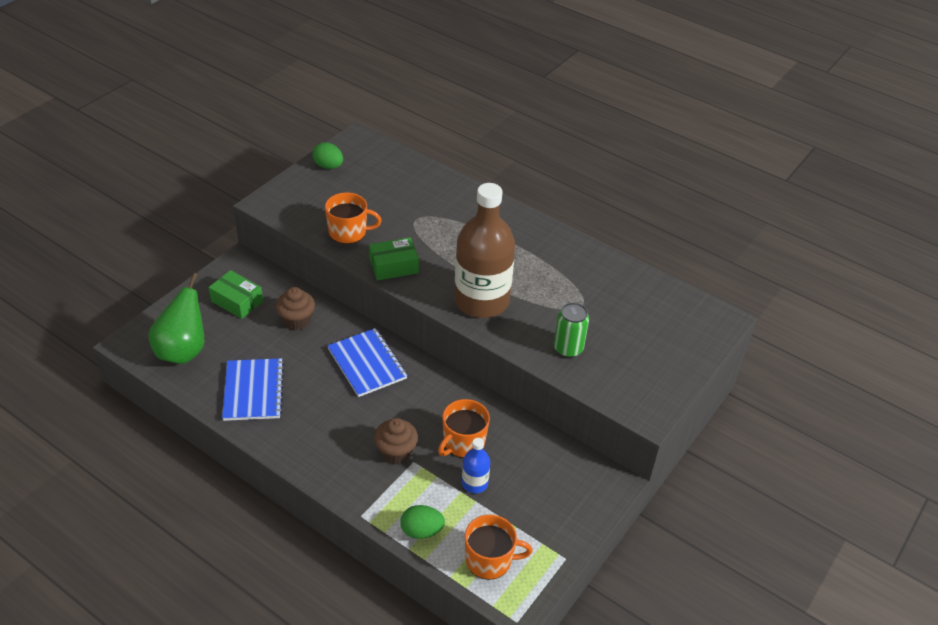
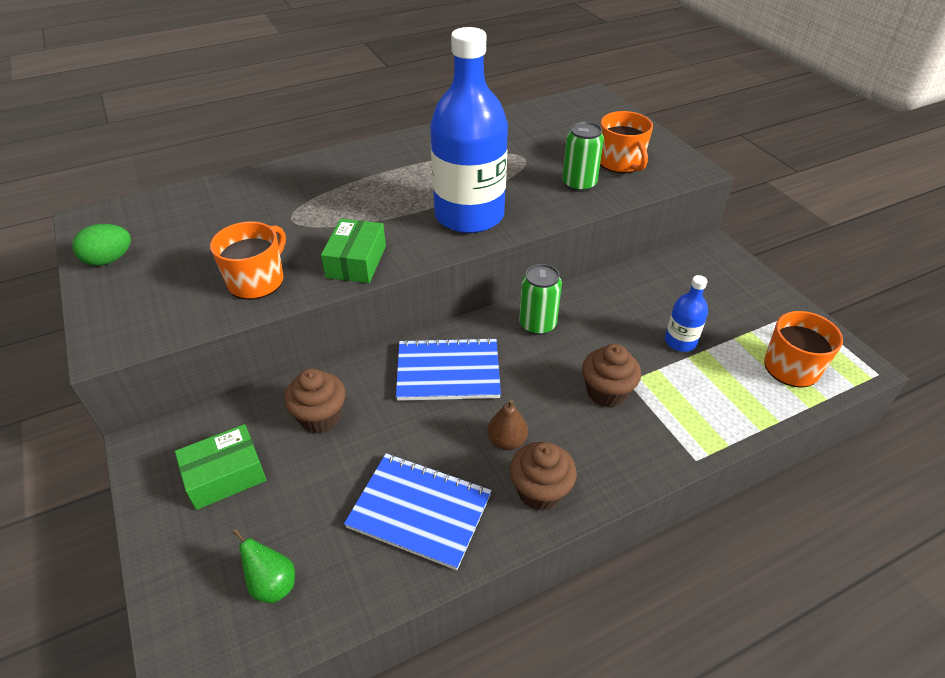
camera: 60 degrees left, 0 degrees up
(183, 351) = (272, 584): green pear -> green pear, size x0.49
(294, 441) = (540, 491): none -> brown cupcake
(324, 413) = (507, 441): none -> brown pear
(421, 531) = (736, 409): green egg -> none
(441, 395) = (537, 324): none -> green can
(463, 442) = (617, 331): orange mug -> orange mug (620, 162)
(481, 301) = (469, 215): brown bottle -> blue bottle

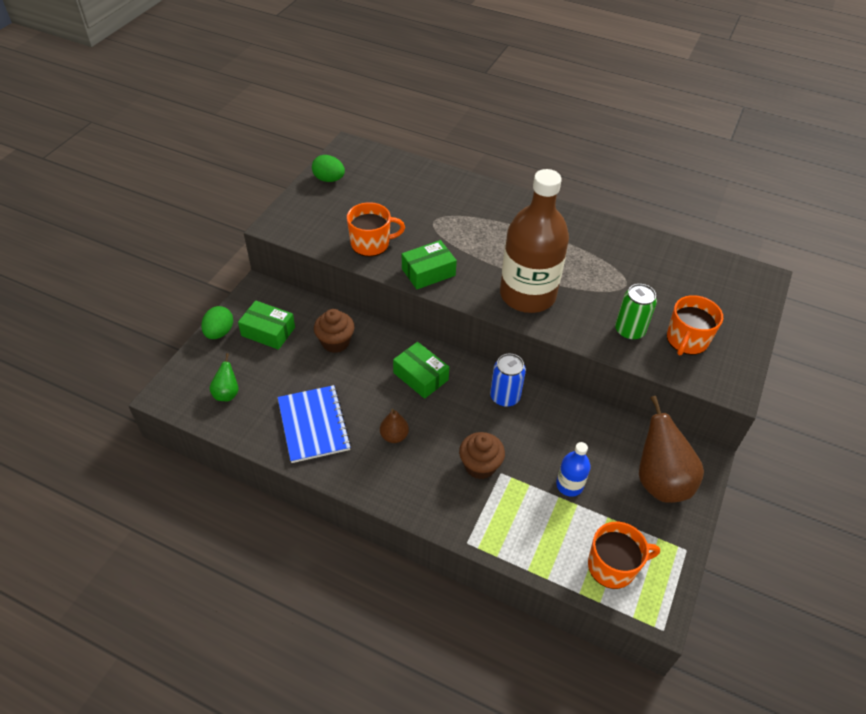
camera: 50 degrees right, 5 degrees up
(160, 533) = (219, 332): none -> green egg
(448, 371) = (420, 376): blue notebook -> green box
(469, 215) = (527, 295): blue bottle -> brown bottle
(537, 324) = (505, 397): green can -> blue can
(540, 491) = (372, 472): brown cupcake -> none
(718, 284) = (660, 481): none -> brown pear

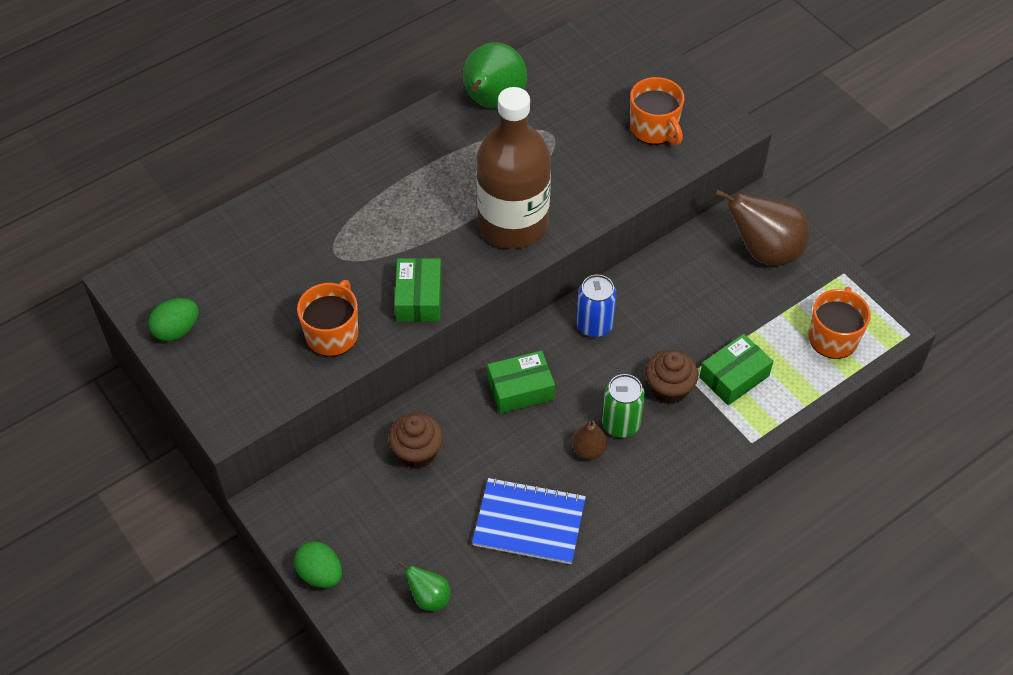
camera: 60 degrees left, 5 degrees up
(268, 331) = (354, 518): green box -> green box (734, 376)
(569, 485) = (731, 325): blue bottle -> none
(625, 243) = (492, 102): none -> green pear
(629, 331) = (615, 166): green can -> green can (620, 424)

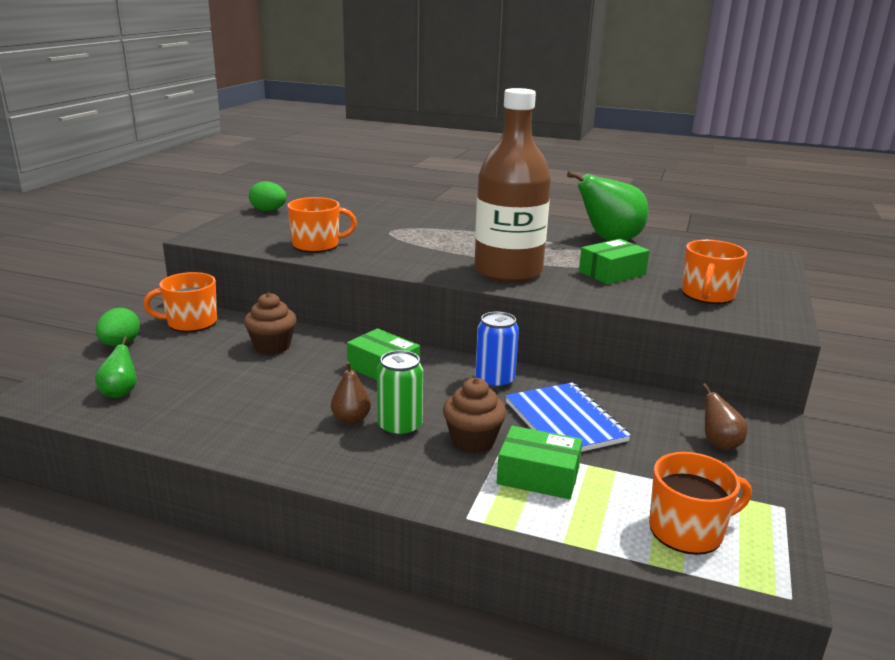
camera: 55 degrees right, 30 degrees down
(311, 500) = (191, 322): none -> orange mug
(419, 298) = (387, 260): green box -> green box (612, 273)
(529, 522) = (238, 414): blue notebook -> blue notebook (565, 421)
(764, 251) = (719, 443): brown pear -> brown pear, size x0.49

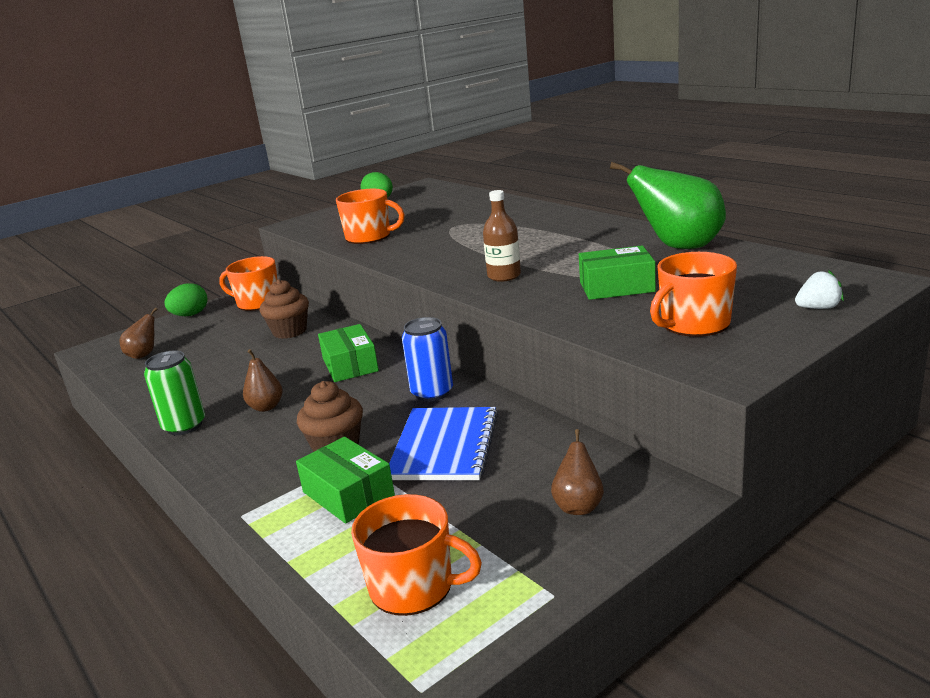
camera: 35 degrees right, 0 degrees up
(120, 392) = (144, 355): green pear -> brown pear
(400, 427) = (294, 421): green can -> green can (184, 426)
(508, 271) = (504, 276): brown bottle -> brown bottle, size x0.44
(765, 276) = (818, 308): none -> white strawberry

